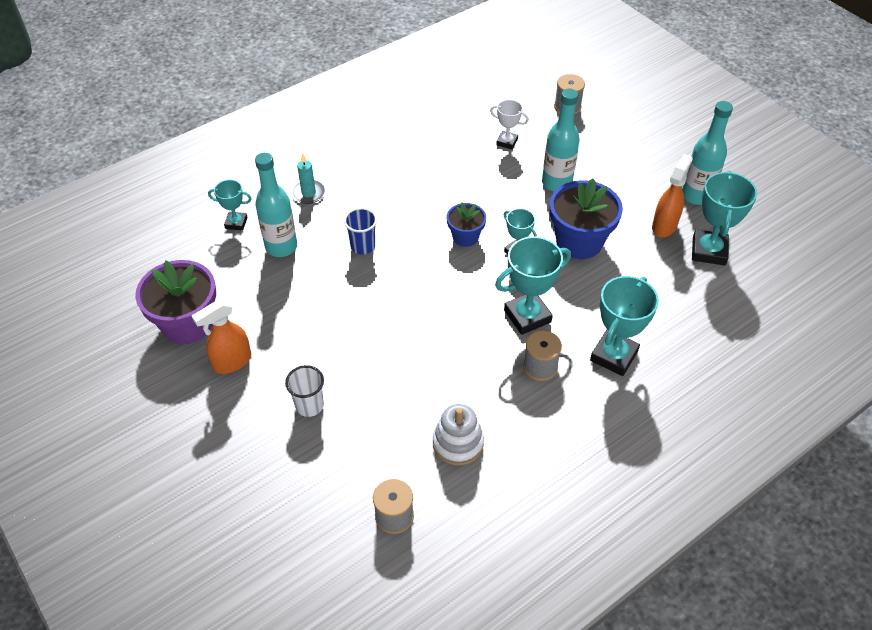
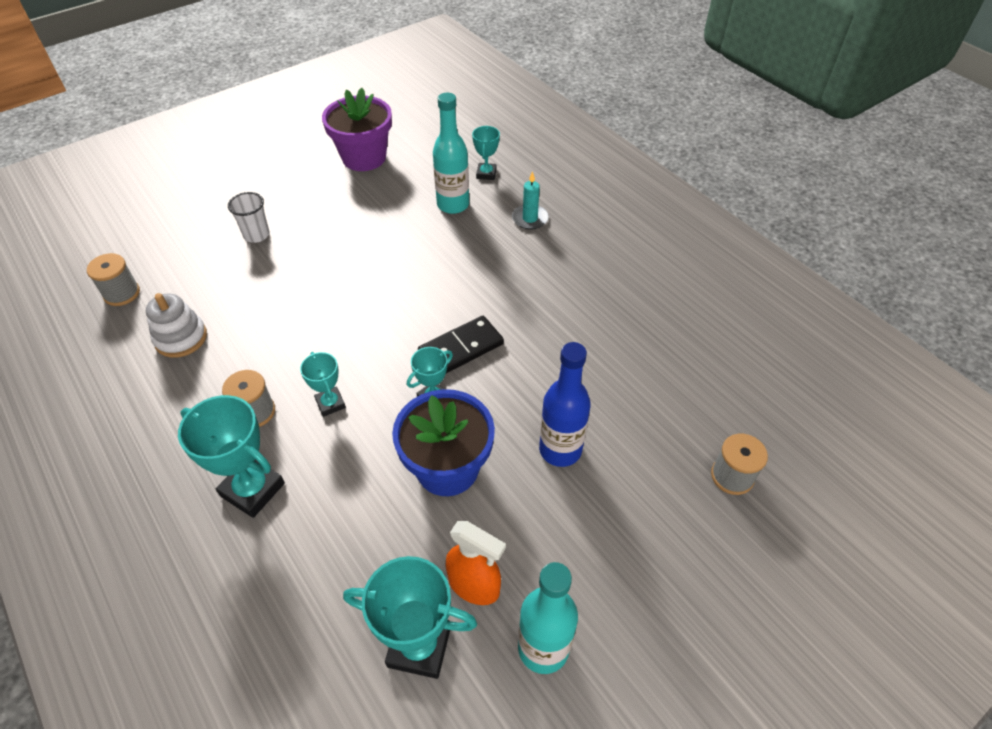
camera: 90 degrees right, 0 degrees up
(232, 362) = (316, 186): orange spray bottle -> none
(363, 246) = (450, 262): blue cup -> none
(465, 237) = (461, 348): blue flower pot -> black domino
(507, 142) = (638, 396): white trophy -> none
(527, 316) = (330, 403): turquoise trophy -> turquoise trophy, size x0.57
(556, 183) = (560, 450): turquoise bottle -> blue bottle

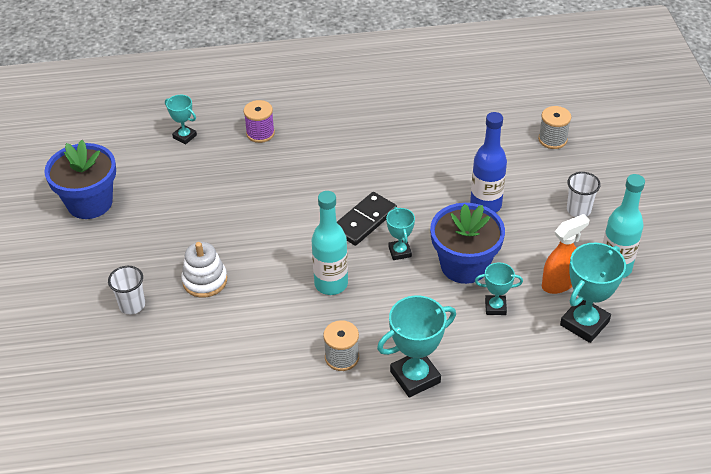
camera: 60 degrees left, 5 degrees down
(122, 293) = (131, 420): grey spool -> none
(181, 338) = (224, 388): white stacking toy -> white stacking toy (205, 280)
(330, 403) = (365, 310): turquoise trophy -> turquoise trophy (495, 307)
(364, 157) = (90, 203): purple flower pot -> blue flower pot
(453, 205) = (205, 169): turquoise bottle -> turquoise bottle (331, 284)
(461, 348) = (364, 221): black domino -> black domino turned 45 degrees clockwise
(530, 219) = (260, 133): turquoise candle -> purple spool
(623, 558) = (578, 210): none -> white cup

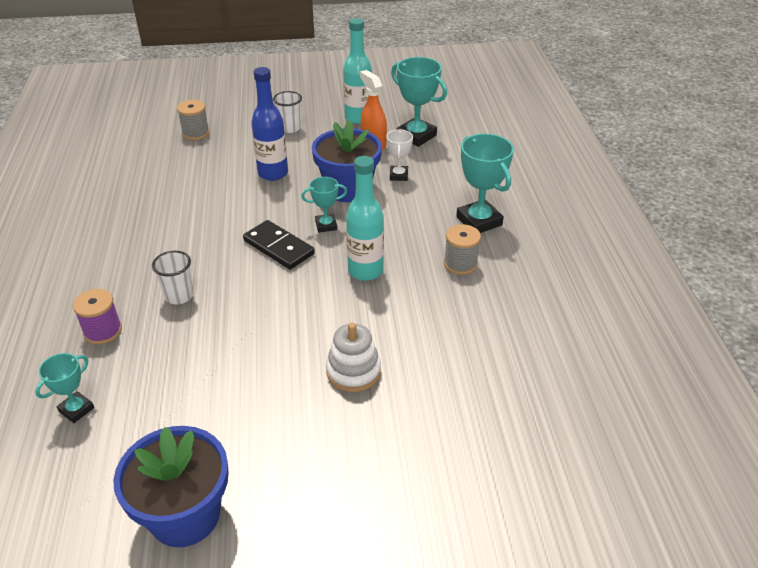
camera: 90 degrees left, 5 degrees down
(132, 305) = (390, 440): white cup -> white cup (179, 296)
(495, 307) = (398, 175): turquoise trophy -> white trophy

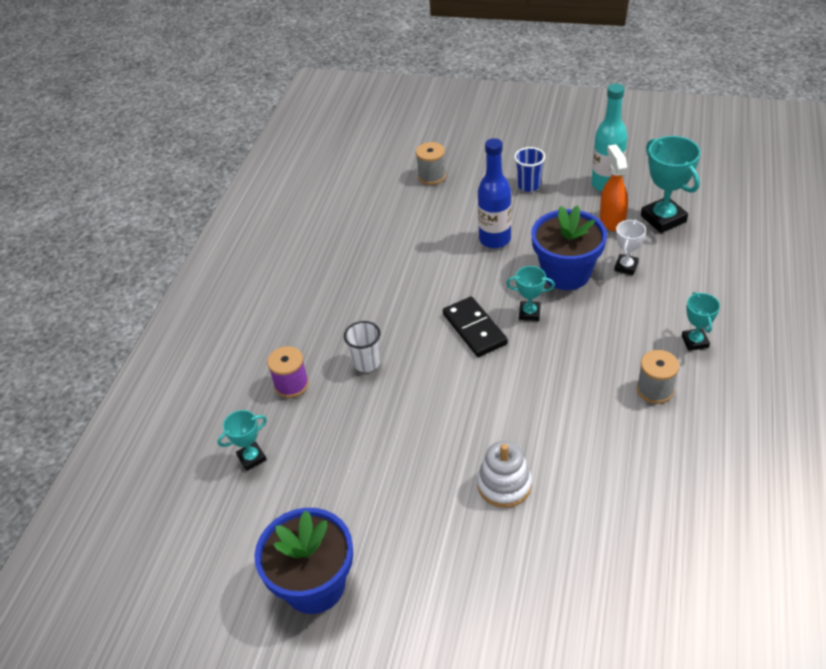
camera: 25 degrees right, 5 degrees up
(290, 128) = (529, 185): white cup -> blue cup
(365, 271) = (552, 375): turquoise bottle -> none
(479, 221) = (694, 341): turquoise trophy -> turquoise trophy, size x0.57

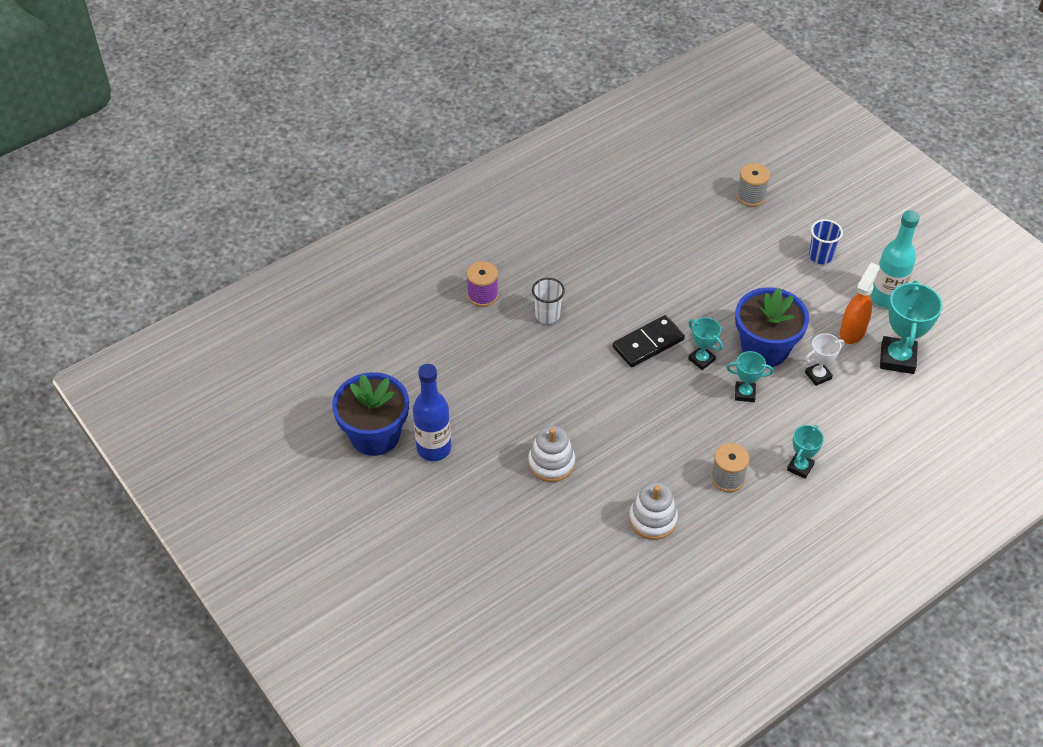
camera: 35 degrees right, 5 degrees up
(252, 458) = (411, 328): turquoise trophy -> turquoise trophy (744, 393)
(474, 329) = (648, 343): black domino -> black domino turned 45 degrees clockwise
(494, 239) = (741, 284): blue bottle -> blue bottle (434, 448)
(639, 468) = (652, 519): none -> white stacking toy

